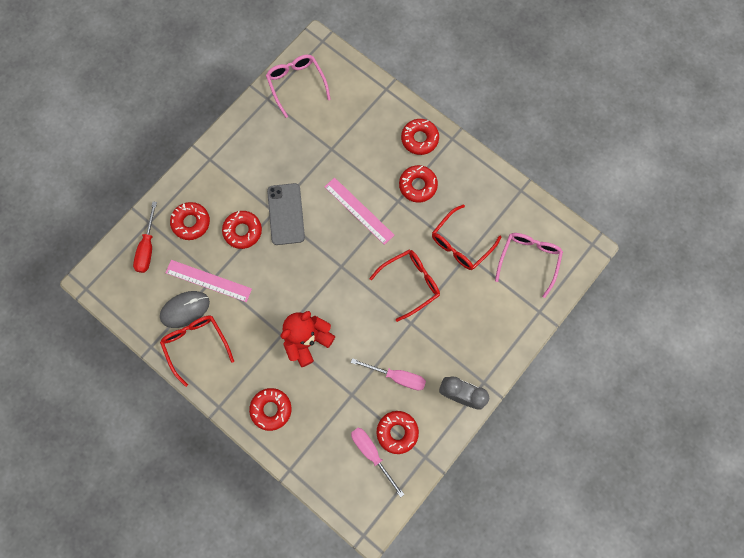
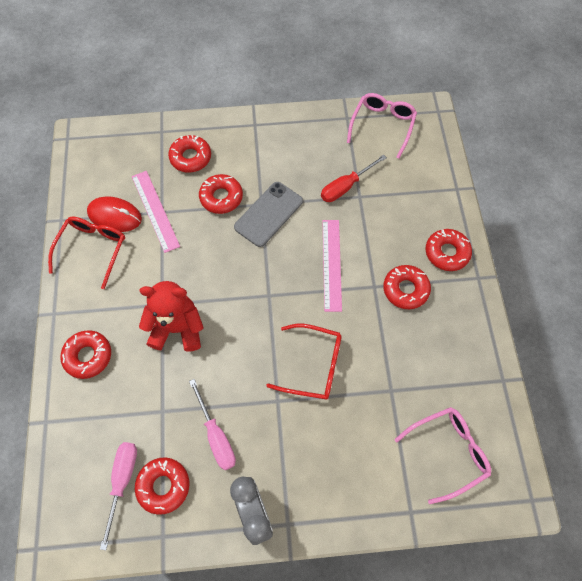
camera: 45 degrees right, 10 degrees down
(148, 247) = (140, 148): red screwdriver -> red screwdriver (346, 186)
(185, 309) = (115, 216): grey mouse -> red mouse
(460, 244) = (394, 374): red glasses -> none

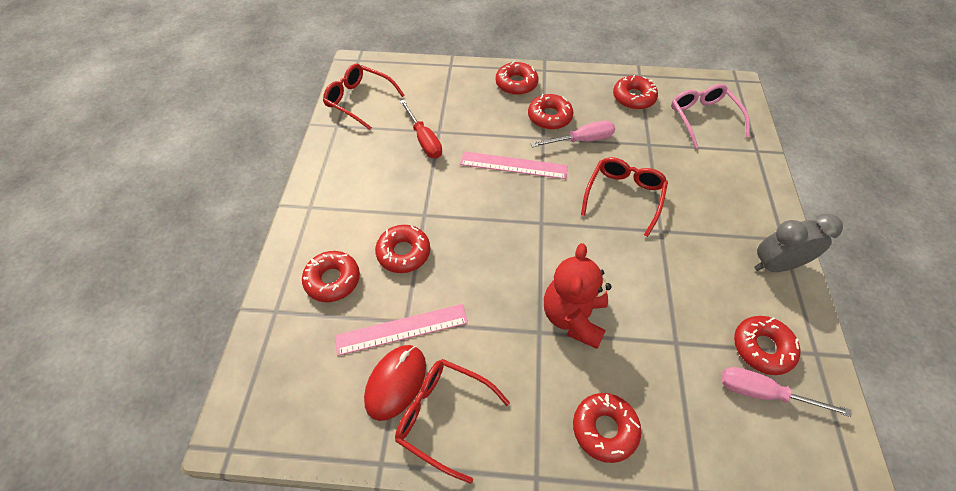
camera: 80 degrees left, 10 degrees down
(216, 435) = (701, 290): pink screwdriver -> pink screwdriver (581, 140)
(268, 214) = (440, 209): grey phone -> none
(382, 125) = (358, 100): pink glasses -> red glasses
(460, 373) = (633, 98): none -> red donut

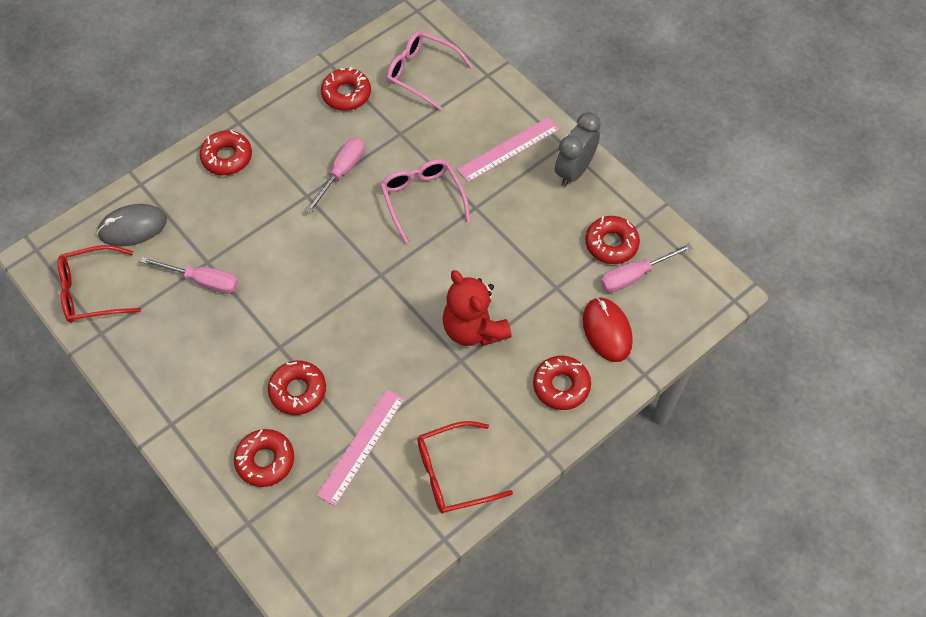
camera: 45 degrees left, 5 degrees up
(396, 382) = (398, 483): red mouse -> red mouse (607, 331)
(420, 83) = (133, 227): none -> grey mouse
(424, 140) = (202, 281): red screwdriver -> pink screwdriver
(513, 165) = (308, 242): pink ruler -> pink ruler (508, 149)
(549, 117) = (292, 170): red donut -> none
(624, 196) = (422, 199): red glasses -> pink glasses

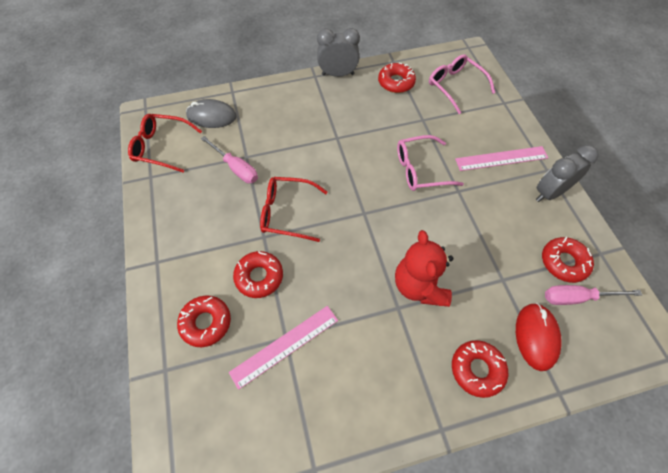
camera: 25 degrees right, 0 degrees up
(227, 157) = (296, 94): red donut -> none
(267, 109) = (338, 74): none -> grey clock
(341, 173) = (369, 131): pink screwdriver -> none
(422, 199) = (420, 170): pink glasses -> pink glasses turned 105 degrees counterclockwise
(452, 474) = (348, 408): red glasses -> red glasses (286, 212)

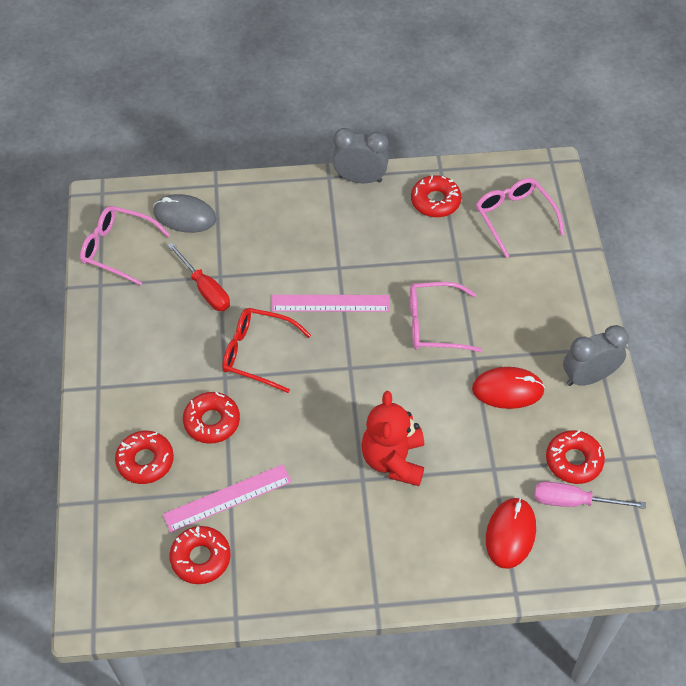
camera: 10 degrees right, 5 degrees down
(161, 147) = (117, 248): red glasses -> pink glasses
(236, 168) = (205, 289): pink screwdriver -> red screwdriver
(477, 369) = (432, 555): red donut -> red donut (200, 558)
(492, 212) = (507, 390): none -> red mouse
(501, 158) = (542, 325): pink ruler -> pink ruler (330, 303)

